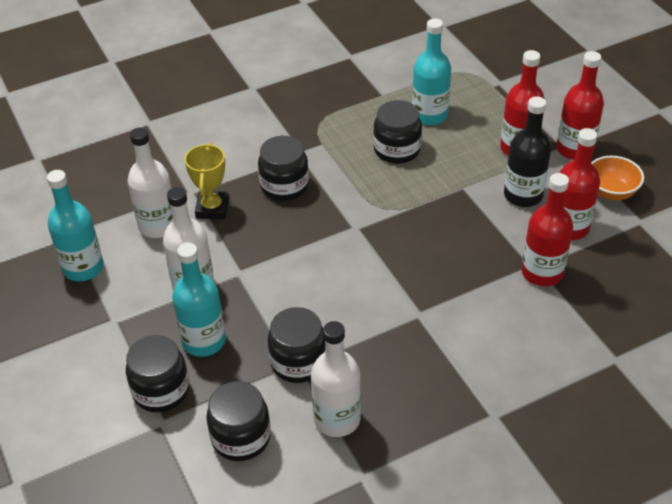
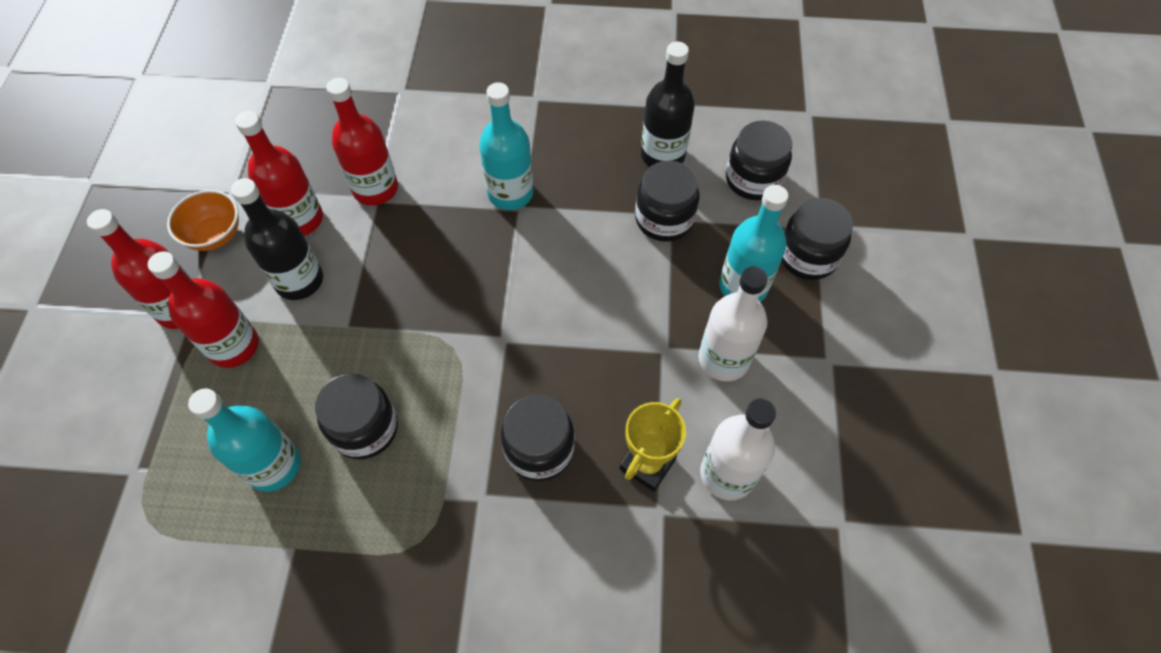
camera: 150 degrees left, 15 degrees up
(83, 268) = (843, 456): turquoise bottle -> turquoise bottle (510, 193)
(337, 419) = (662, 155): white bottle -> black bottle

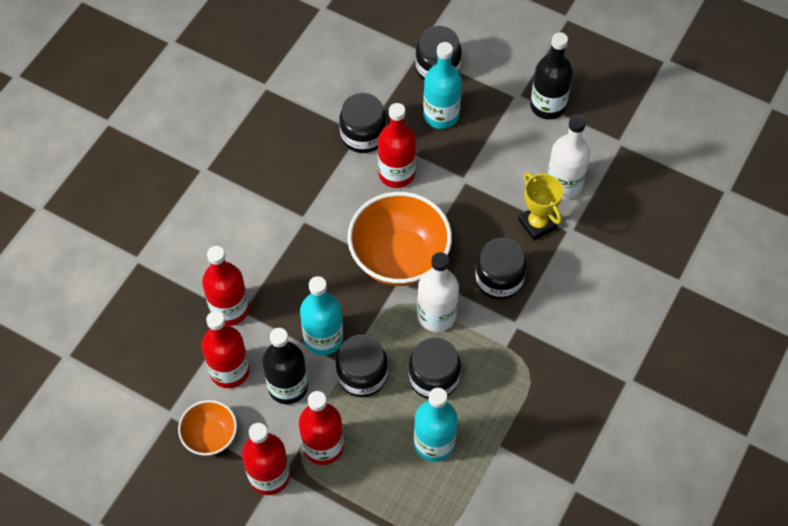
camera: 65 degrees left, 0 degrees up
(510, 193) = (286, 221): turquoise bottle -> turquoise bottle (323, 338)
(516, 323) = (399, 258): none -> orange bowl
(632, 273) = (396, 173): none -> red bottle
(662, 155) = (307, 112): black bottle -> black bottle (547, 106)
(723, 359) = (487, 151): white bottle -> white bottle (436, 315)
(753, 179) = (360, 68): black jar -> black jar (362, 375)

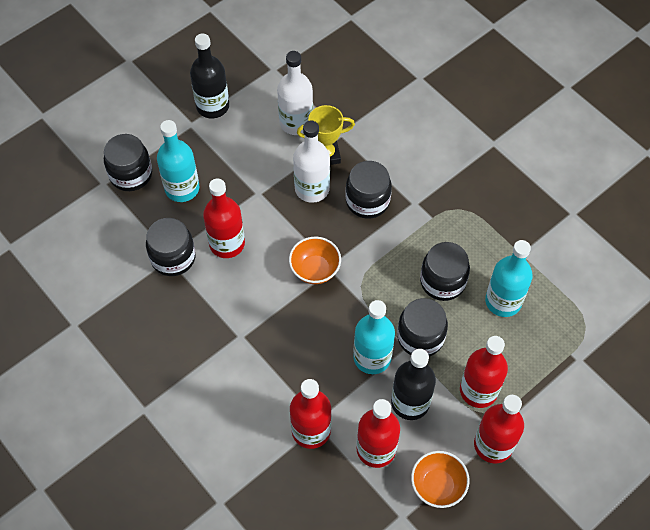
camera: 70 degrees left, 0 degrees up
(399, 258) = (315, 270): orange bowl -> orange bowl, size x0.53
(436, 315) = (383, 259): white bottle -> white bottle (312, 189)

